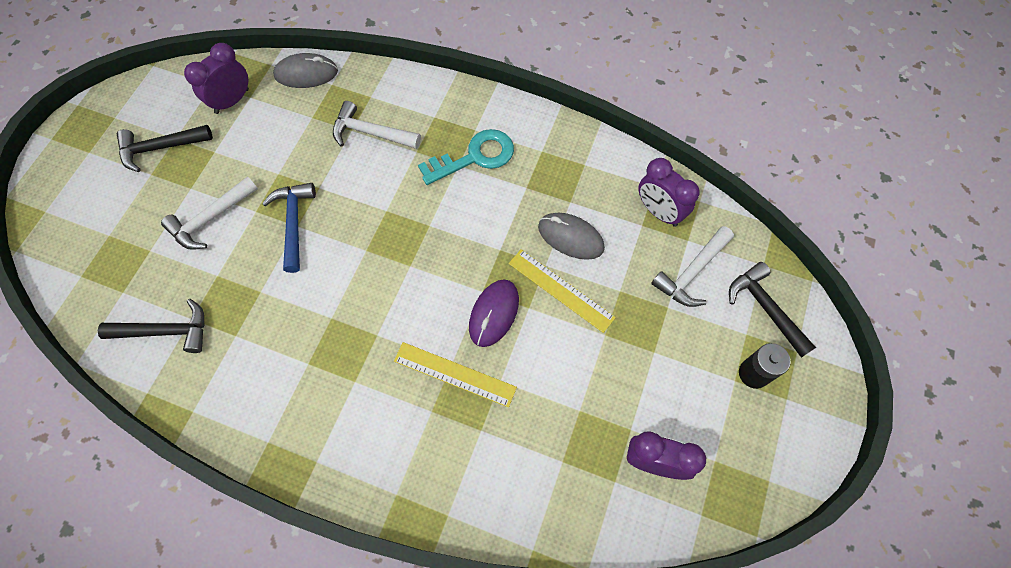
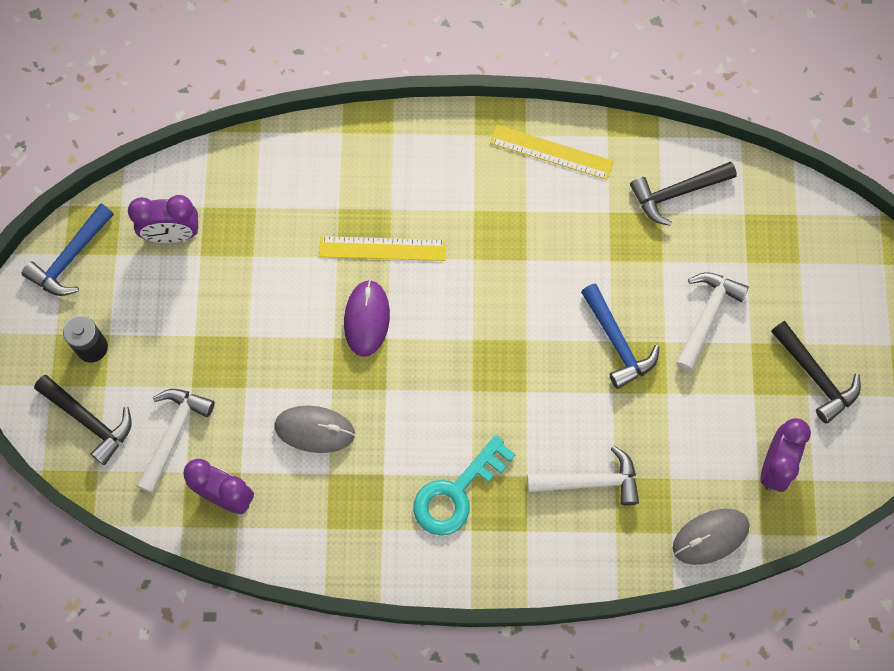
camera: 160 degrees right, 5 degrees up
(160, 148) = (816, 377): black hammer -> black hammer turned 90 degrees clockwise
(561, 290) = (307, 367): yellow ruler -> yellow ruler (551, 152)
(763, 473) = (70, 258): none -> blue hammer

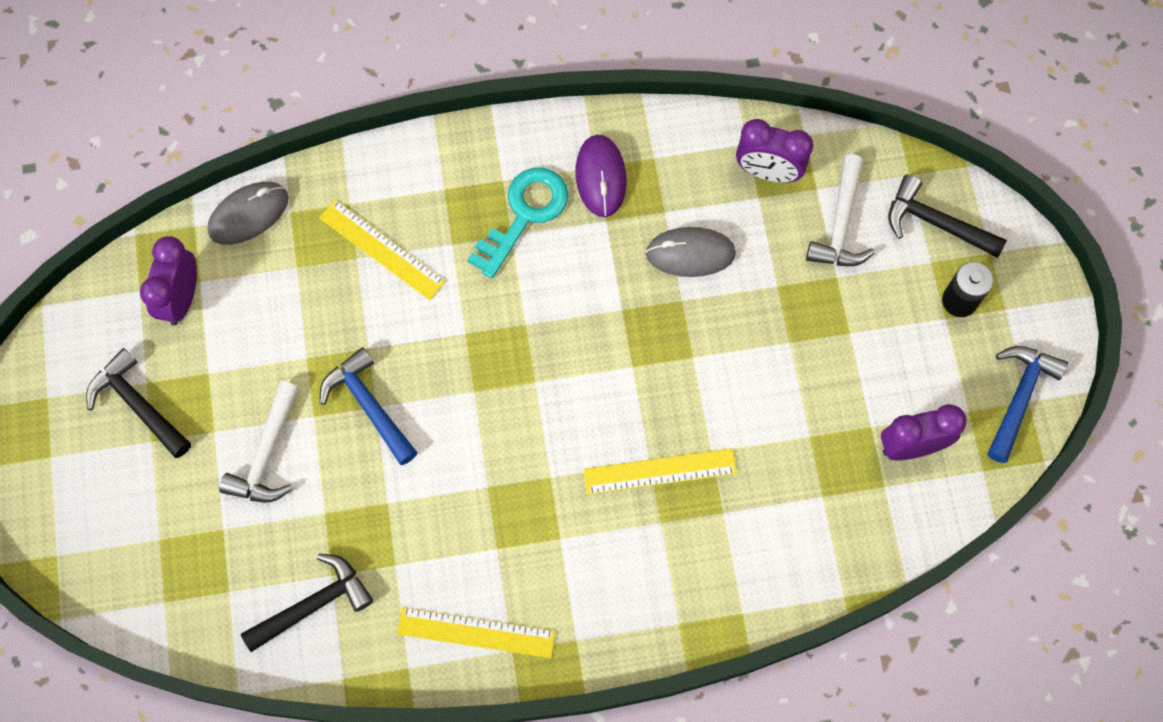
camera: 170 degrees right, 0 degrees up
(366, 319) = (660, 384): purple mouse -> purple mouse (601, 177)
(590, 481) = (382, 249): white hammer -> yellow ruler

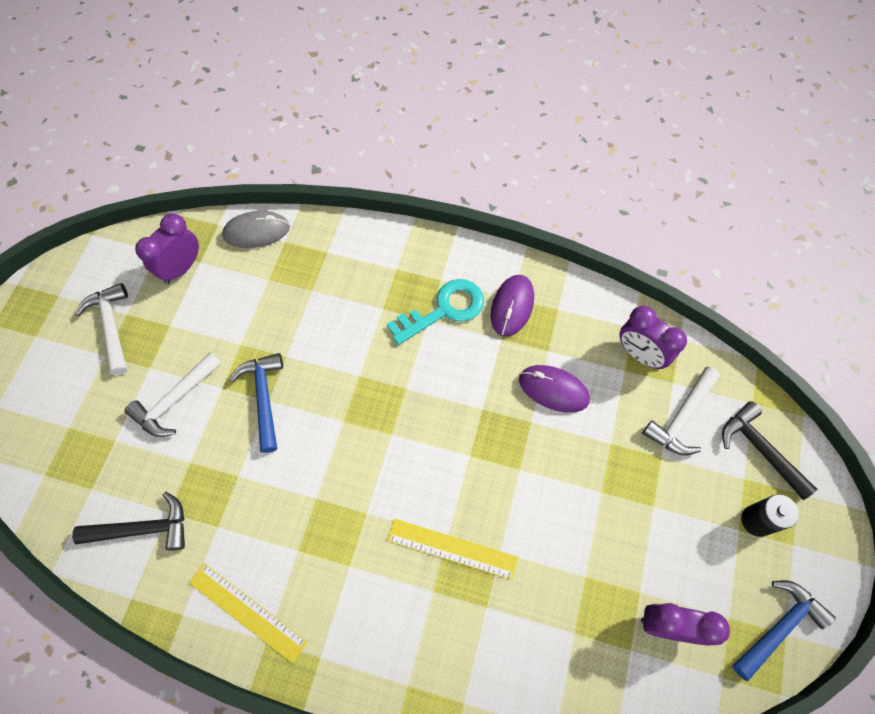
camera: 25 degrees right, 5 degrees down
(137, 404) = (111, 326): black hammer -> white hammer
(382, 249) = (332, 292): yellow ruler -> none
(690, 253) = (553, 389): grey mouse -> purple mouse

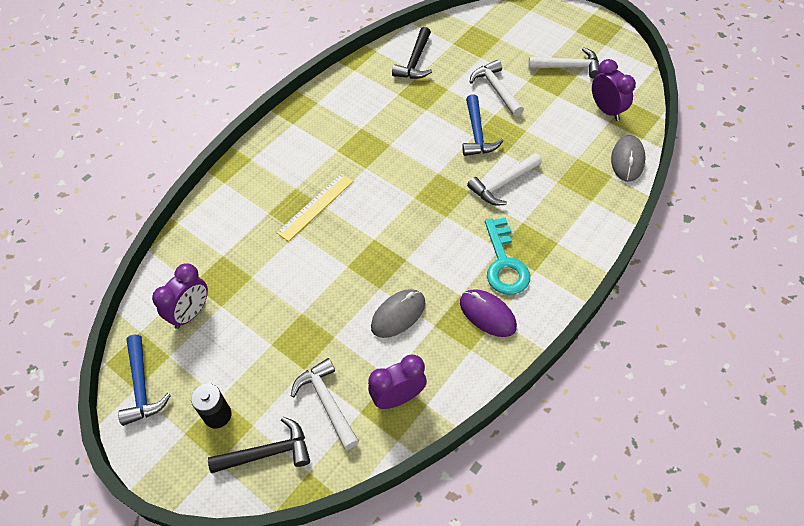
camera: 115 degrees right, 10 degrees down
(247, 611) = (339, 97): yellow ruler -> none
(263, 397) = (477, 134): blue hammer -> blue hammer turned 75 degrees clockwise
(336, 343) = (503, 184): none -> white hammer
(553, 389) = (398, 314): purple mouse -> grey mouse

